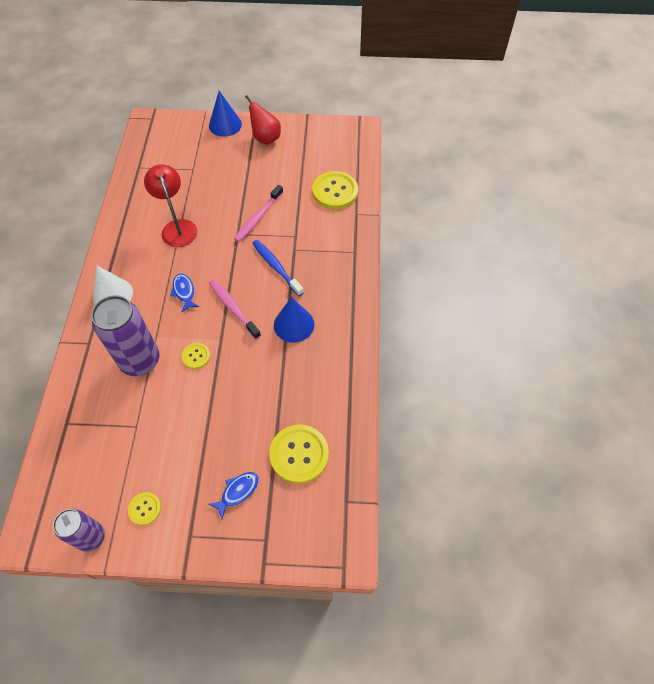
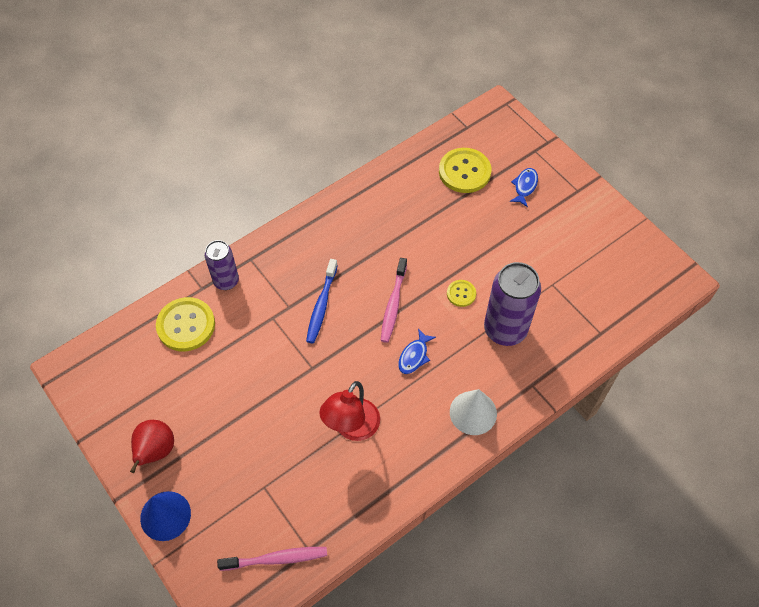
camera: 130 degrees left, 0 degrees up
(91, 537) = (640, 242): purple can -> purple can (226, 281)
(145, 509) = (592, 228): yellow button -> none
(238, 492) = (524, 186): blue fish -> blue fish turned 105 degrees clockwise
(258, 217) = (277, 366): pink toothbrush -> pink toothbrush (276, 559)
(294, 324) = (366, 249): blue cone -> none

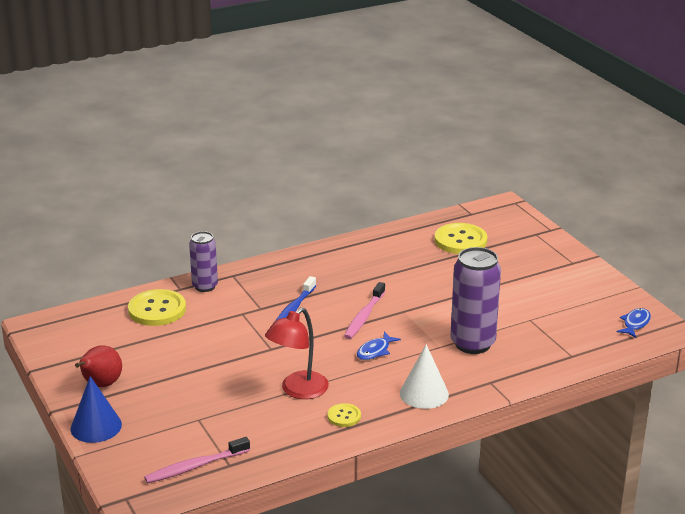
camera: 10 degrees right, 30 degrees down
(276, 559) = (195, 466): pink toothbrush -> pink toothbrush turned 150 degrees clockwise
(461, 294) = (434, 316): yellow button -> yellow button (344, 416)
(524, 186) = (519, 255): blue fish -> blue fish (635, 323)

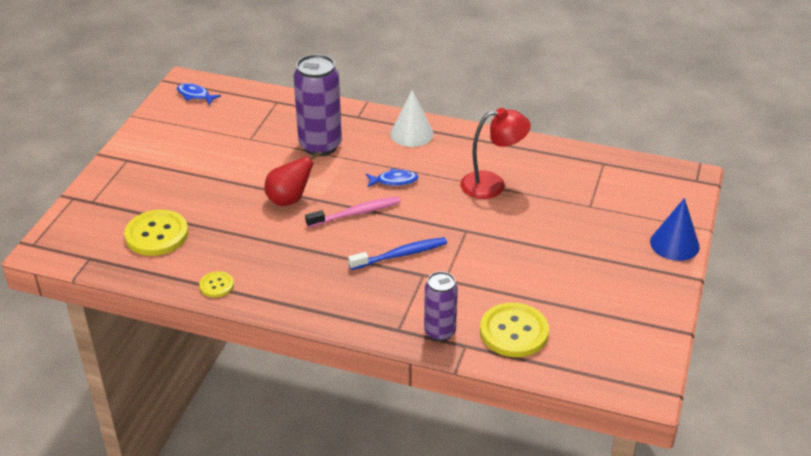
camera: 135 degrees left, 10 degrees up
(101, 385) = (639, 279): red pear -> red pear (289, 200)
(195, 466) = (628, 174): pink toothbrush -> none
(344, 416) = (486, 150): yellow button -> yellow button (216, 285)
(635, 323) = (195, 95): blue fish -> blue fish turned 45 degrees clockwise

